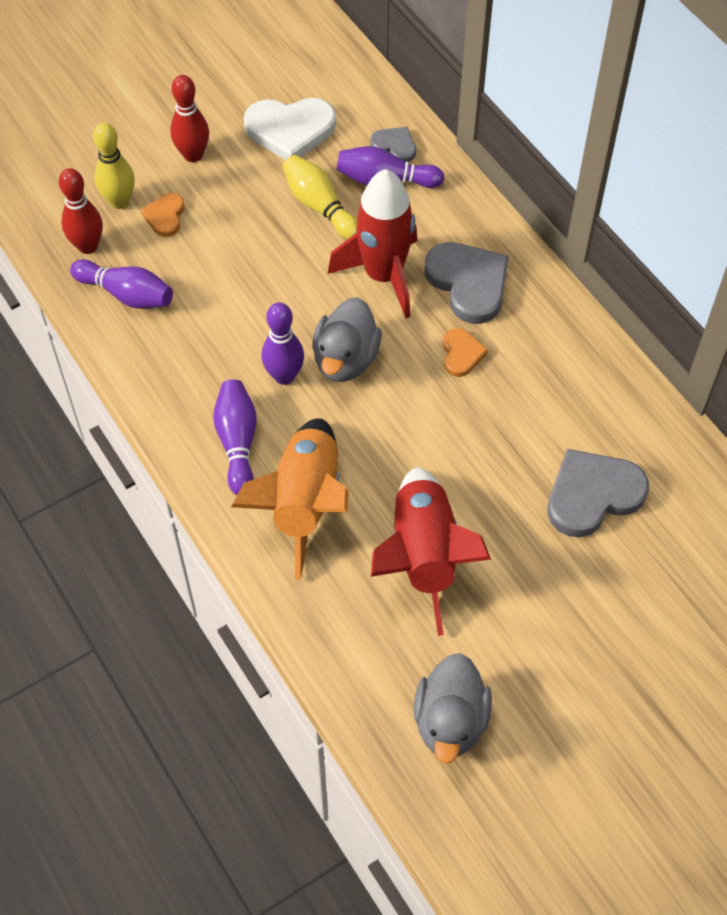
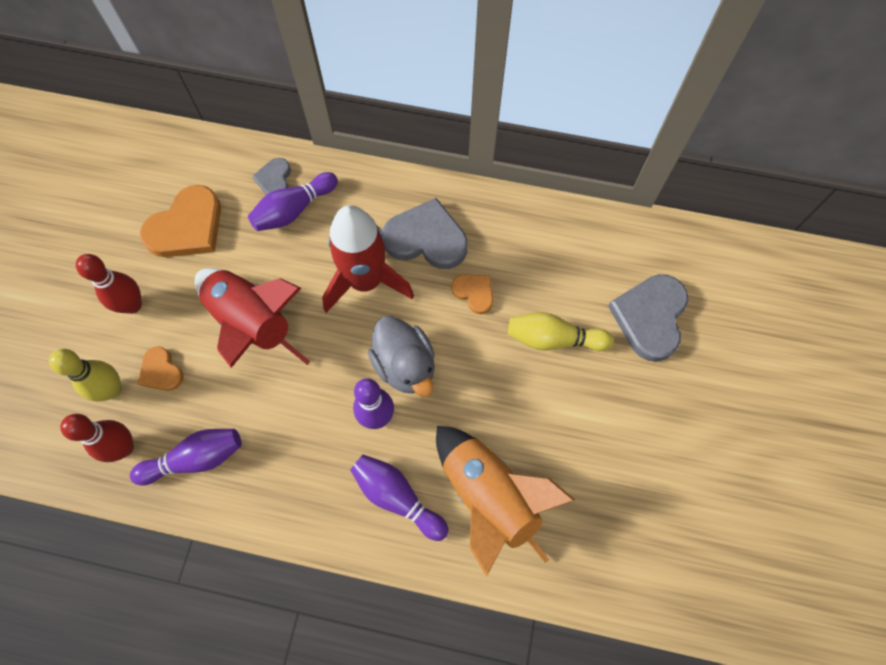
camera: 45 degrees left, 10 degrees up
(290, 130) = (187, 227): white heart -> orange heart
(320, 206) = (269, 267): yellow bowling pin -> yellow bowling pin (554, 339)
(394, 146) = (274, 179): grey heart -> grey heart turned 75 degrees counterclockwise
(423, 556) = (600, 459): red rocket -> red rocket (253, 324)
(450, 722) = (736, 559): grey duck -> none

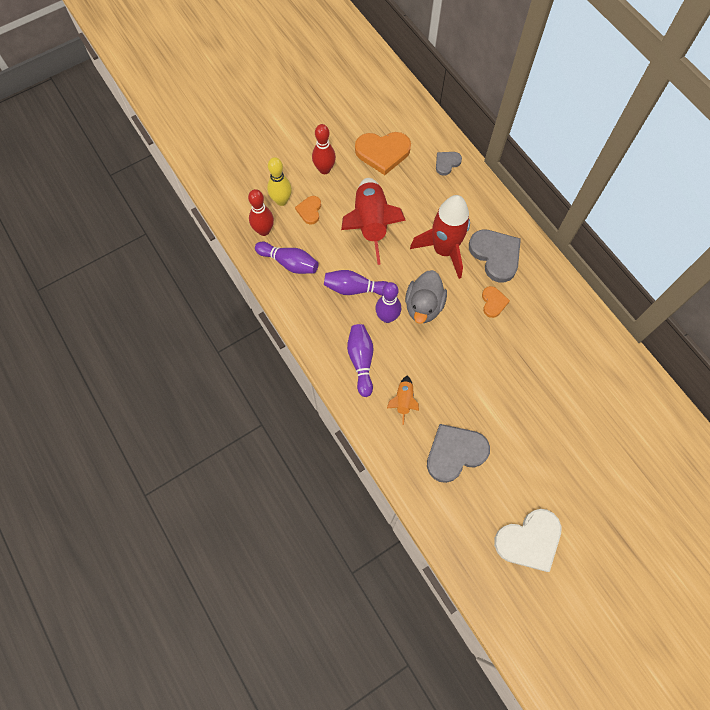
camera: 45 degrees right, 0 degrees up
(294, 210) = (442, 186): purple bowling pin -> purple bowling pin (355, 289)
(489, 498) = (403, 401): orange rocket -> orange rocket, size x0.47
(554, 339) = (512, 360): yellow bowling pin -> none
(650, 317) = (576, 395): grey heart -> grey heart (455, 453)
(761, 522) = (529, 540): none -> white heart

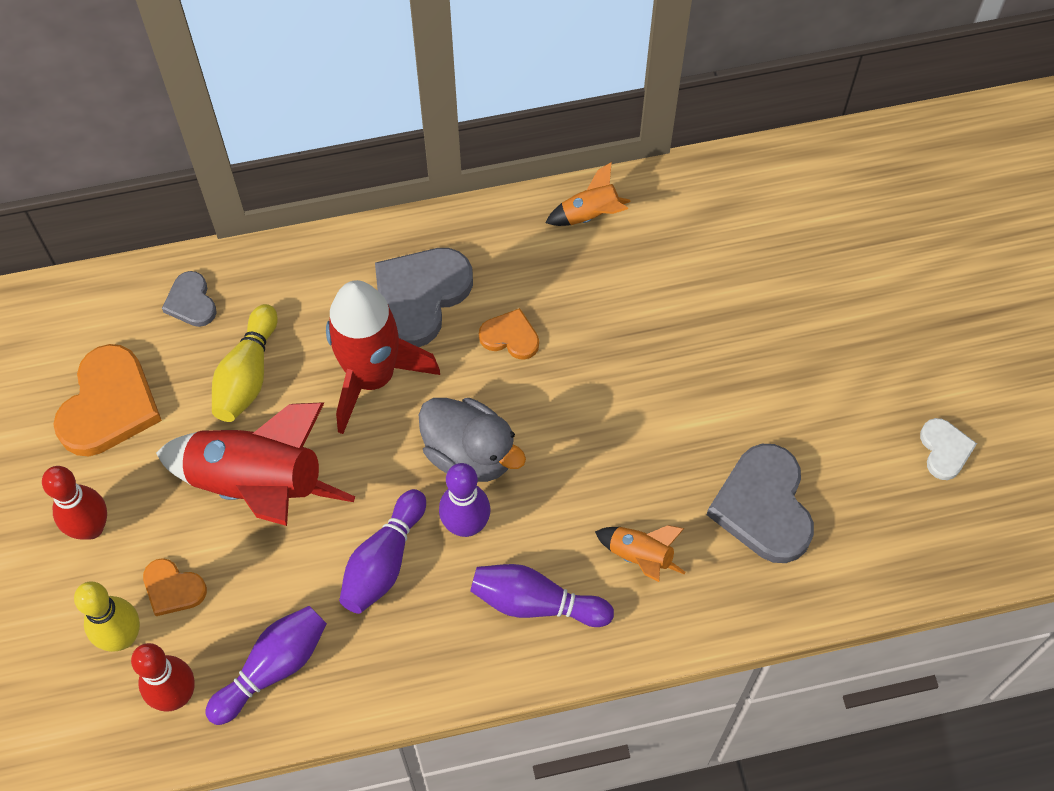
camera: 70 degrees left, 5 degrees down
(421, 199) = (247, 375): none -> yellow bowling pin
(495, 255) = (420, 297): grey heart -> grey heart turned 45 degrees counterclockwise
(529, 540) = (944, 450): white heart -> white heart, size x0.53
(580, 316) = (590, 214): none -> orange rocket

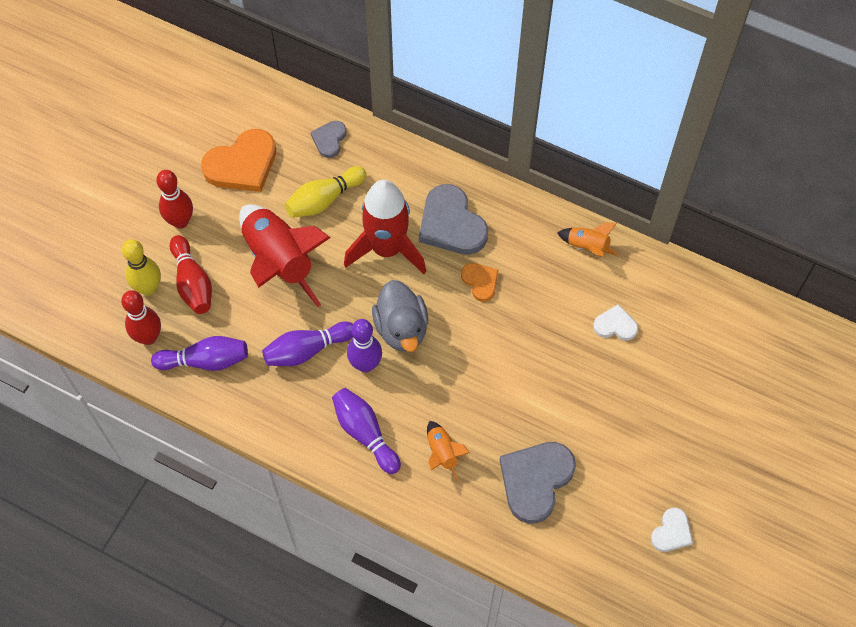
camera: 40 degrees right, 0 degrees up
(173, 589) = (192, 282): orange heart -> red bowling pin
(420, 297) = (451, 224): grey heart -> grey heart turned 105 degrees counterclockwise
(694, 277) = (615, 325): none -> white heart

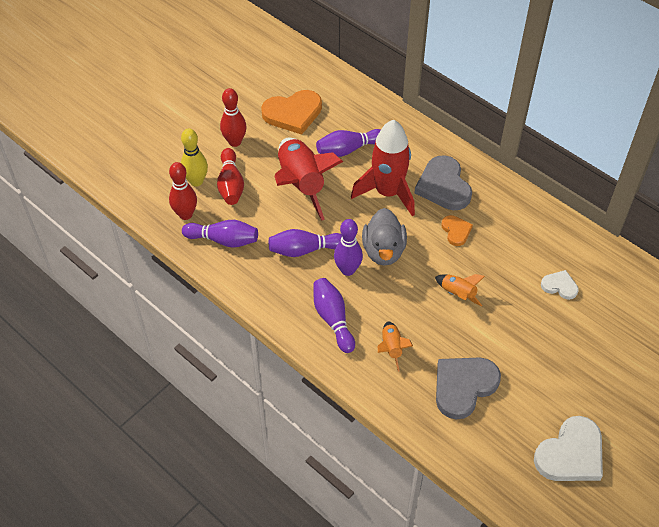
camera: 15 degrees right, 10 degrees down
(324, 199) = (348, 149): yellow bowling pin -> purple bowling pin
(329, 140) = (364, 110): grey heart -> none
(587, 247) = (550, 224): orange rocket -> orange rocket (458, 294)
(671, 532) = (571, 454): white heart -> white heart, size x1.88

